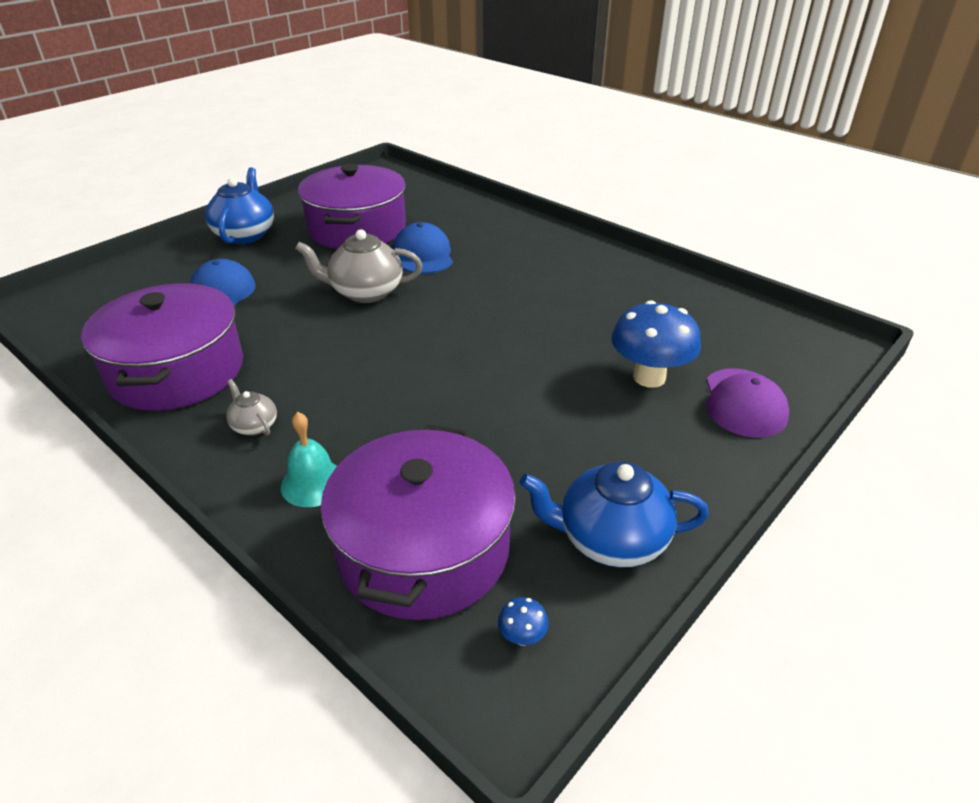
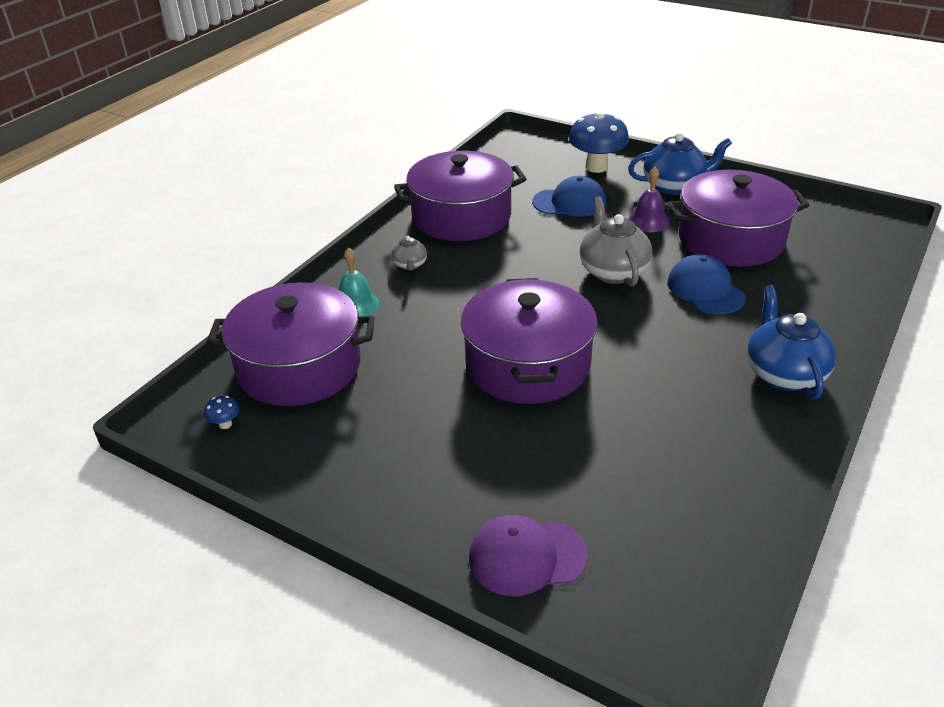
camera: 80 degrees right, 0 degrees up
(254, 426) = (410, 265): grey teapot -> grey teapot turned 135 degrees clockwise
(295, 259) = (648, 221): none -> purple bell
(423, 255) = (705, 289): blue cap -> blue cap turned 90 degrees counterclockwise
(489, 364) = (528, 364): none -> purple pot
(610, 539) = (316, 462): blue teapot -> blue teapot (783, 374)
(649, 377) = (547, 476): blue mushroom -> blue mushroom (596, 167)

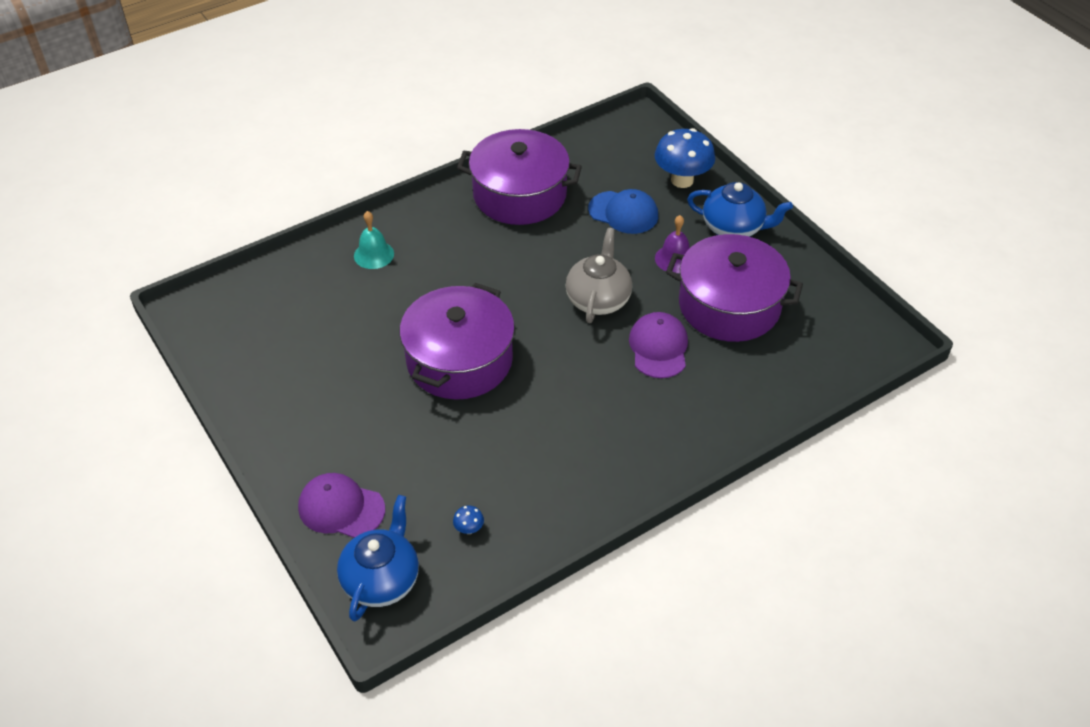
camera: 25 degrees right, 10 degrees up
(225, 424) = (219, 324): blue mushroom -> blue mushroom (469, 529)
(299, 367) = (297, 295): purple pot -> none
(410, 265) = (441, 231): grey teapot -> none
(705, 289) = (658, 347): blue cap -> purple cap
(783, 374) = (647, 450): blue teapot -> blue teapot (381, 580)

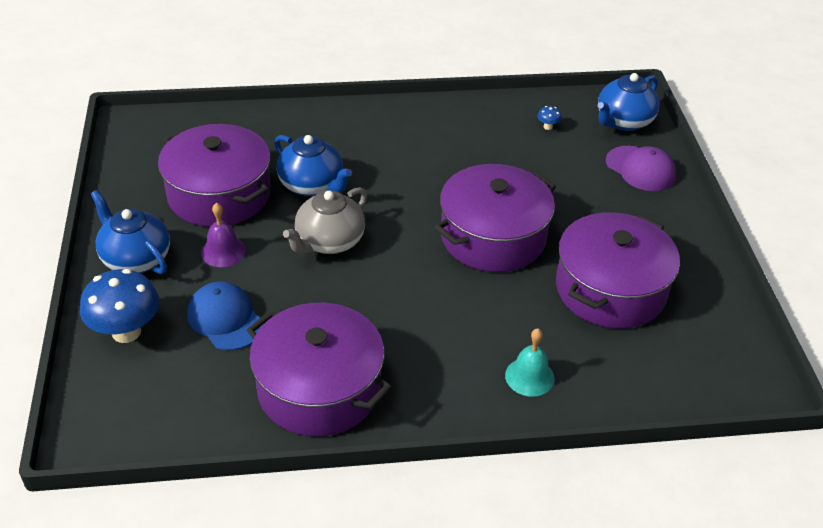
camera: 155 degrees left, 5 degrees down
(332, 349) = (610, 289): none -> purple pot
(658, 347) = (312, 185): purple cap -> blue teapot

